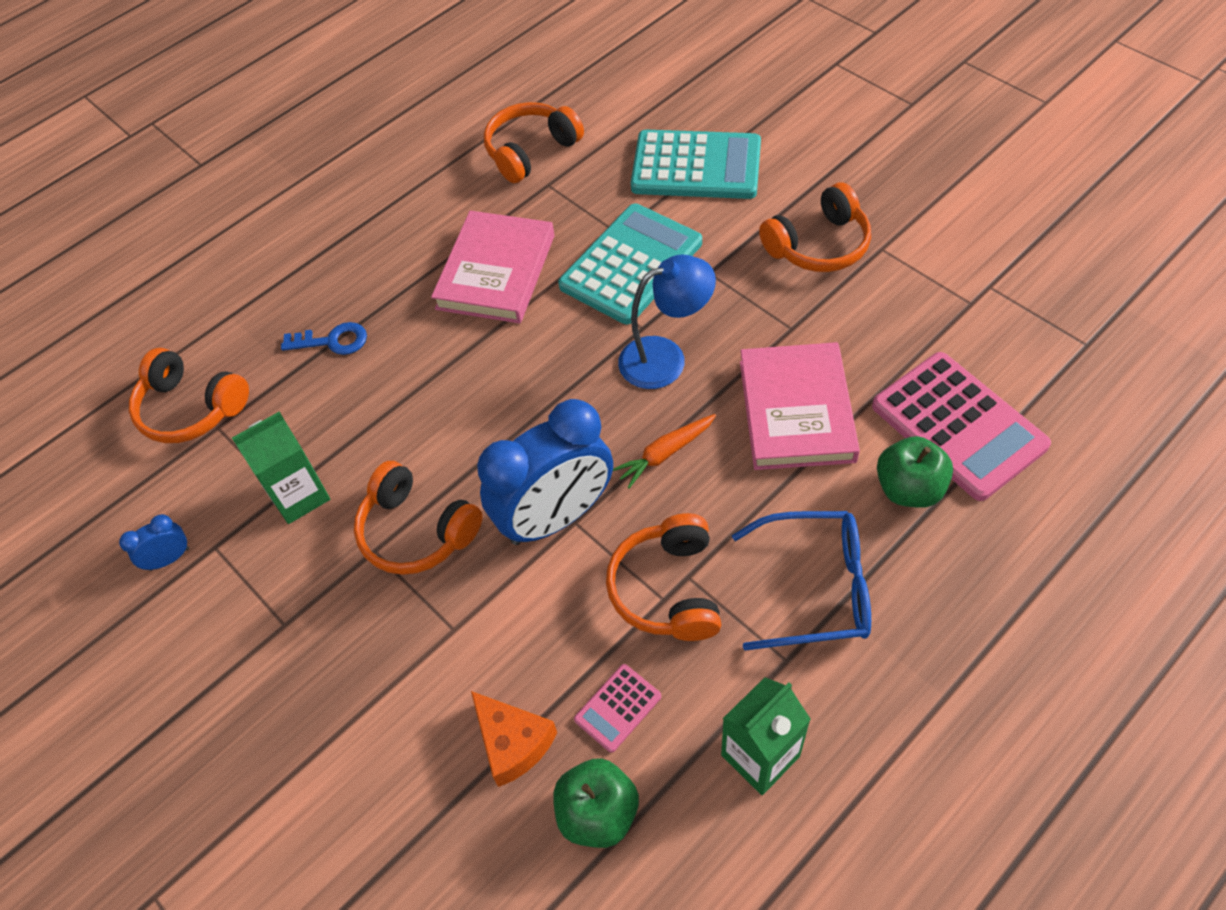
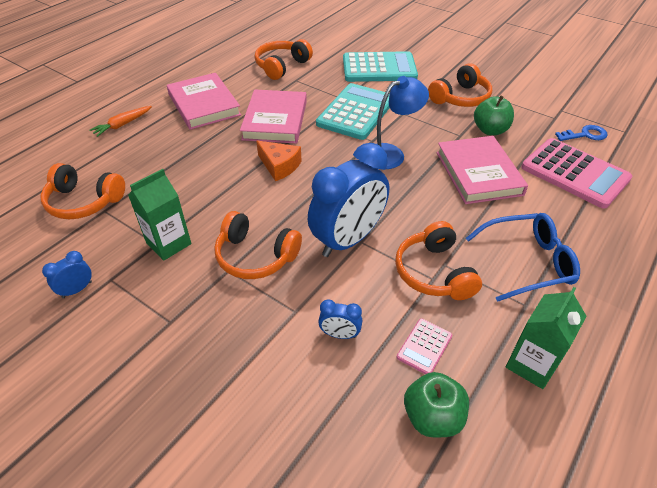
camera: 15 degrees left, 10 degrees down
(332, 341) = (177, 160): blue key -> blue key (585, 135)
(390, 230) = (204, 104): none -> pink book
(506, 674) = (340, 334): none -> blue clock
(513, 743) = (357, 378): orange cheese -> orange cheese (279, 166)
(665, 454) = (407, 200): orange carrot -> orange carrot (122, 125)
(909, 489) = (560, 206): green apple -> green apple (490, 130)

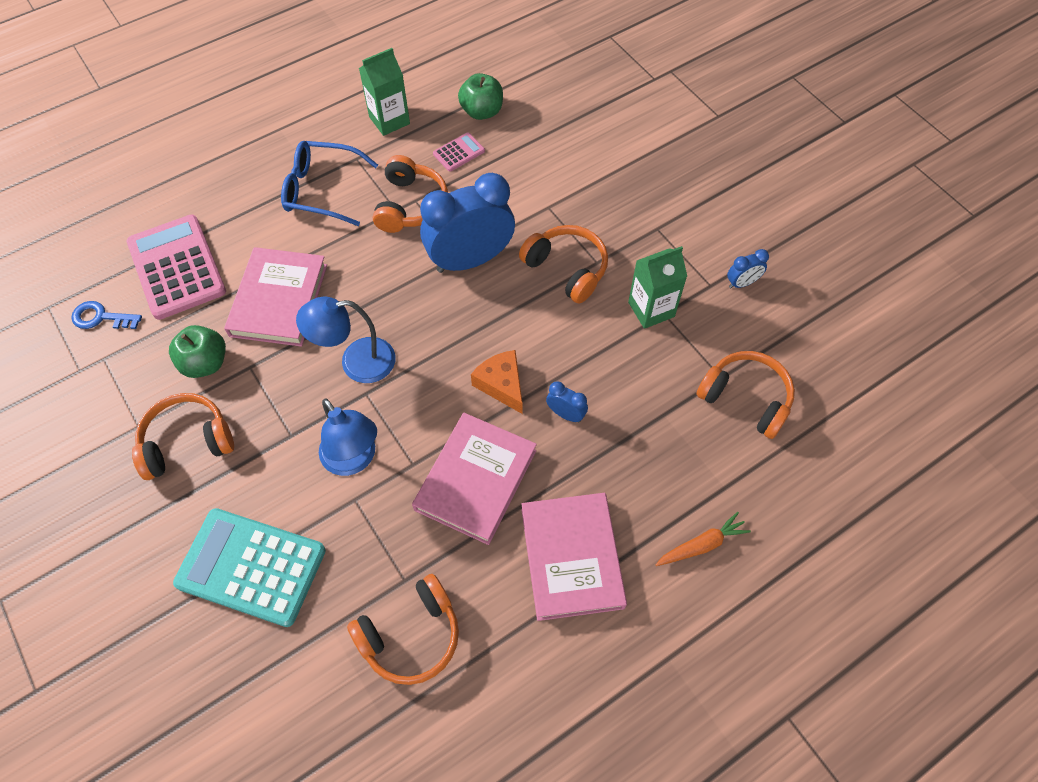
camera: 160 degrees left, 15 degrees up
(340, 334) = (519, 179): blue clock -> blue clock (565, 414)
(356, 112) = (354, 459): turquoise calculator -> blue lamp

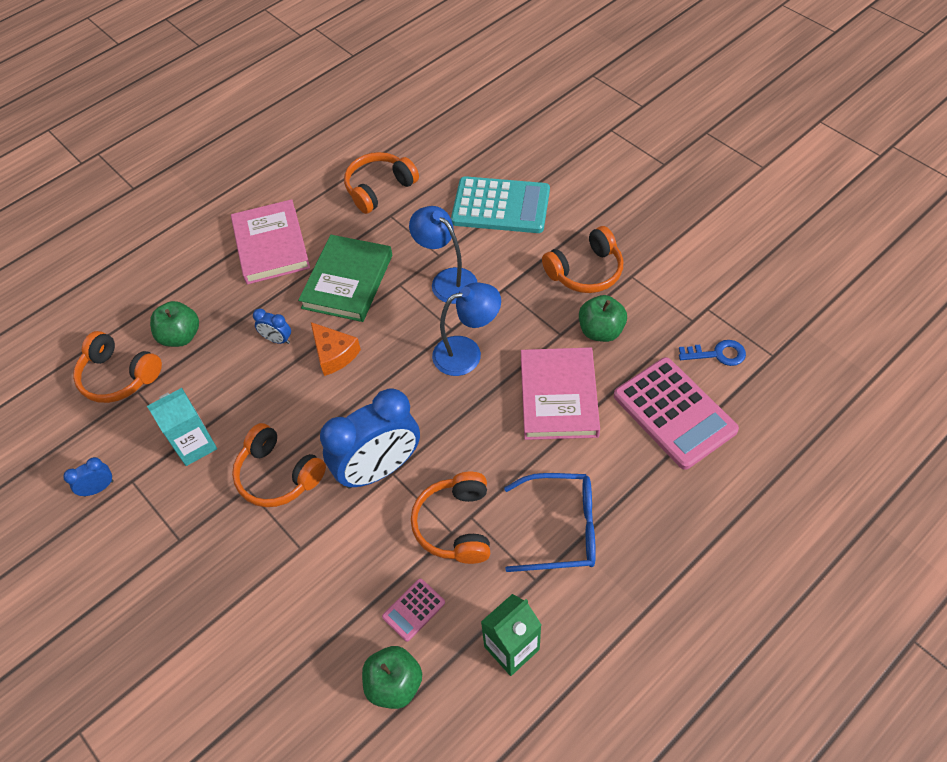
camera: 175 degrees right, 5 degrees down
(476, 480) = (347, 281): pink book -> green book
(651, 309) = (195, 445): green carton -> turquoise carton
(680, 438) = (180, 336): none -> green apple
(702, 545) = (174, 267): orange carrot -> none

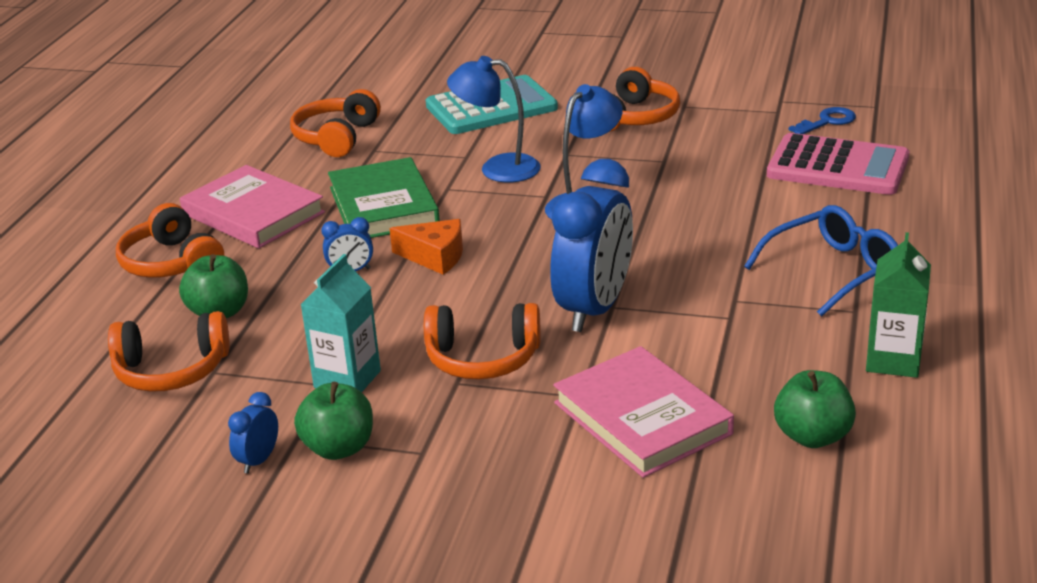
camera: 35 degrees left, 25 degrees down
(414, 610) = (762, 381): pink calculator -> none
(455, 525) = (727, 311): orange headphones -> orange headphones (171, 263)
(558, 396) = (716, 196): pink book -> pink book (642, 418)
(600, 331) = (701, 145): green apple -> green apple (339, 448)

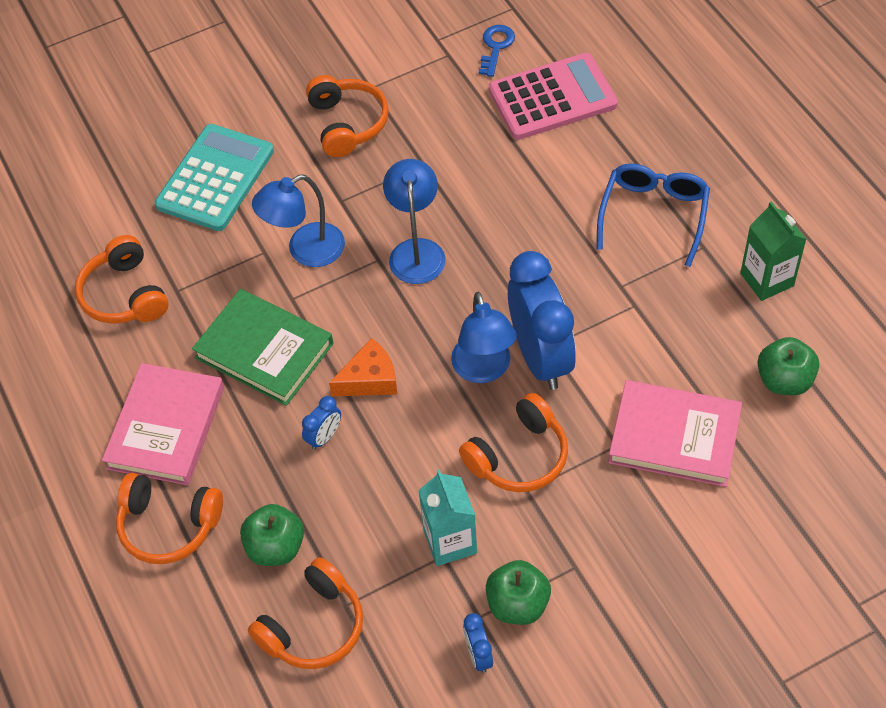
camera: 40 degrees left, 25 degrees up
(253, 213) = (166, 427): pink book -> pink book turned 75 degrees counterclockwise
(534, 294) = (484, 370): none -> blue lamp

